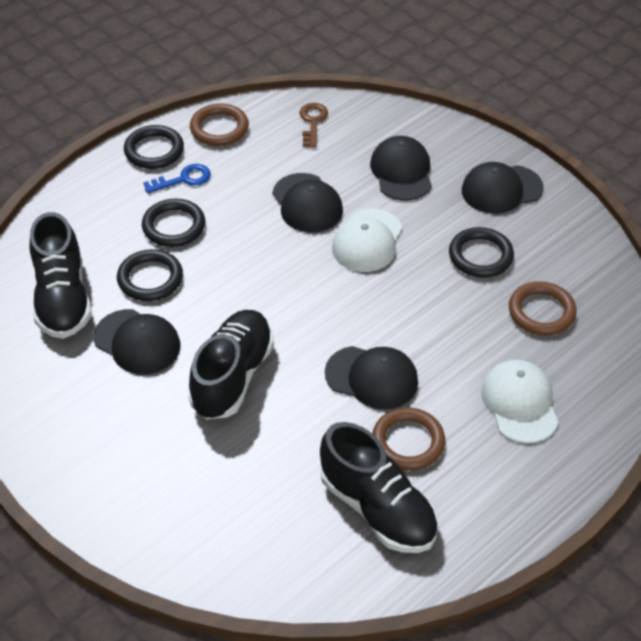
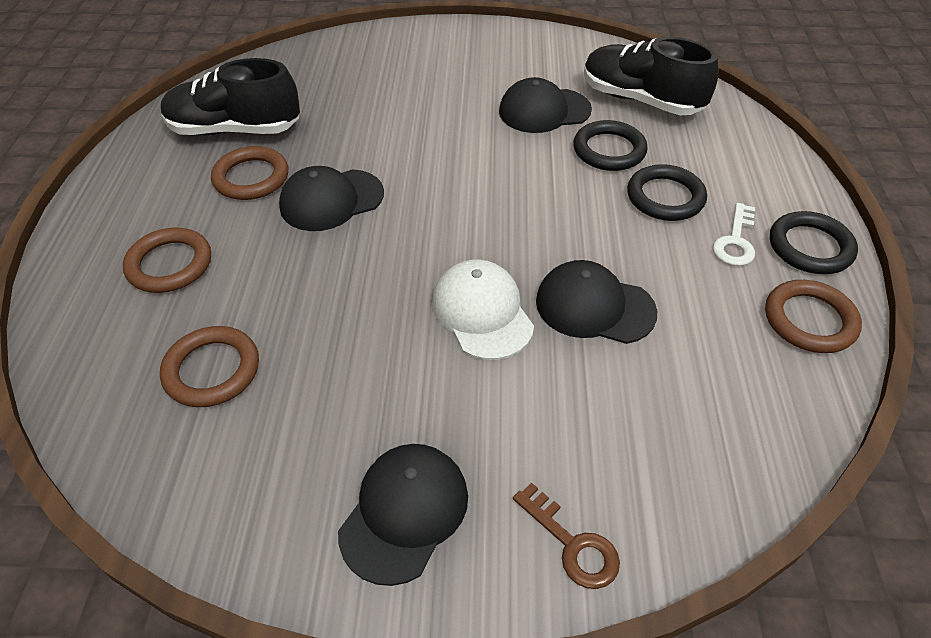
camera: 135 degrees right, 0 degrees up
(183, 179) = (735, 241): blue key -> white key
(233, 376) = (443, 134): black shoe -> none
(313, 122) = (746, 417): brown key -> brown key (572, 544)
(401, 172) = (555, 432): black cap -> none
(480, 256) = (341, 388): black ring -> none
(520, 403) = (170, 264): white cap -> brown ring

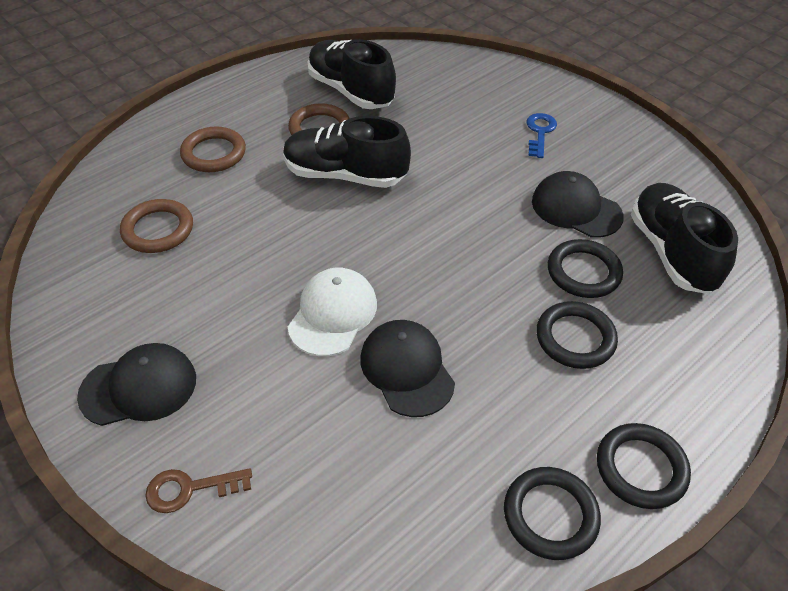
camera: 45 degrees right, 0 degrees up
(331, 200) = (345, 175): black cap -> black shoe
(443, 72) = (540, 132): none -> blue key
(572, 544) = (189, 489): brown key -> brown key turned 75 degrees clockwise
(735, 241) = (582, 412): white key -> none
(809, 320) = (550, 515): brown ring -> black ring

